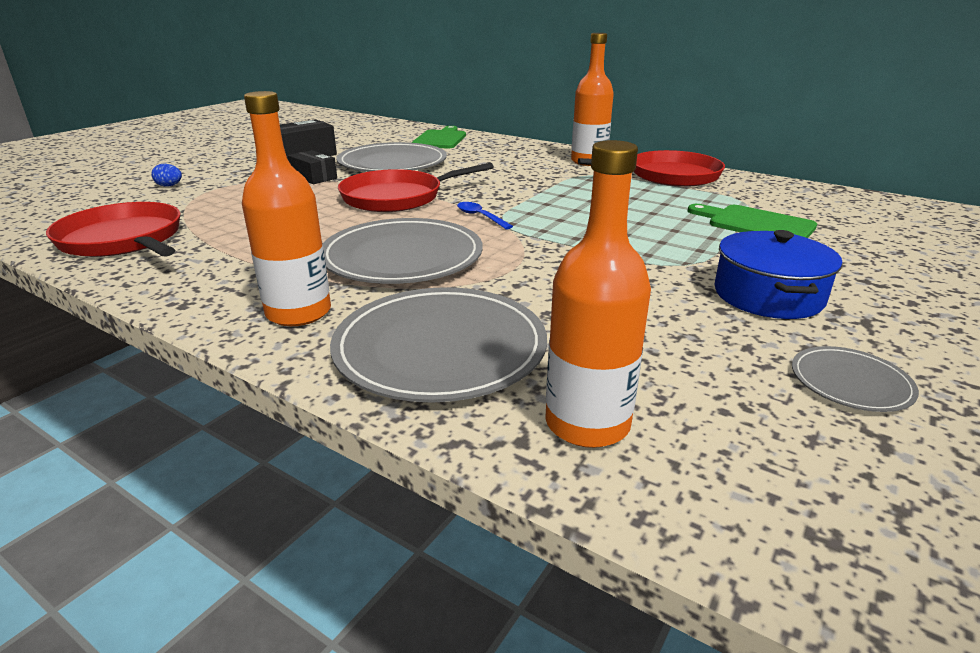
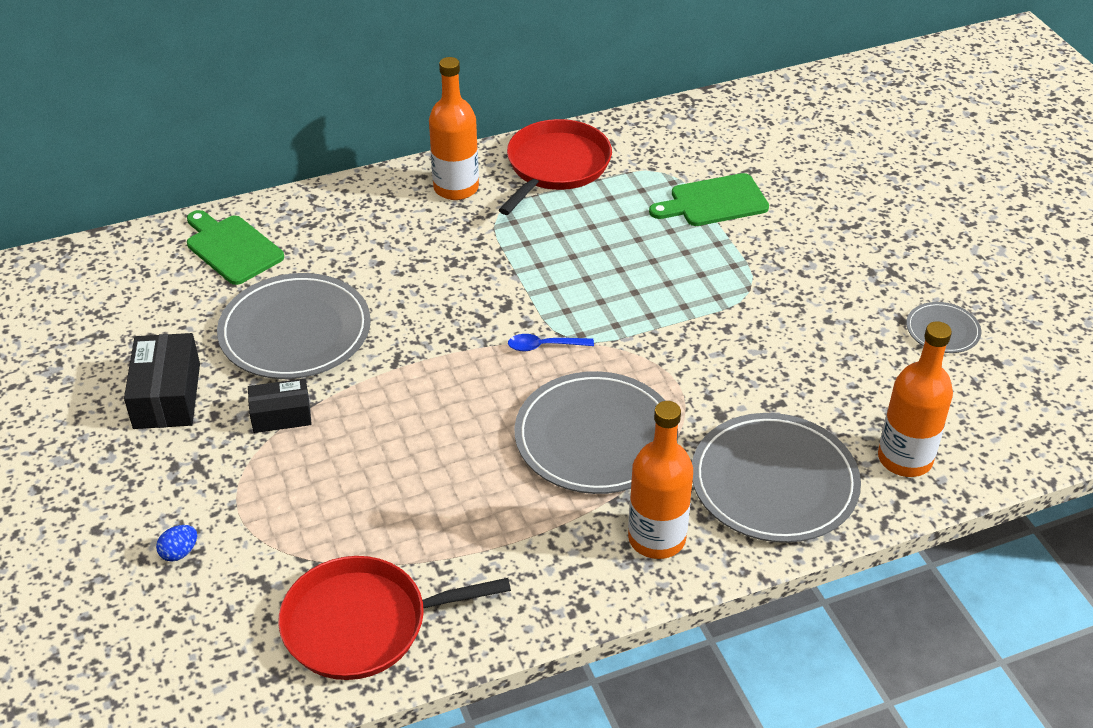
camera: 55 degrees left, 15 degrees up
(397, 197) = (428, 377): red pan -> none
(768, 295) = (828, 285): blue pot -> none

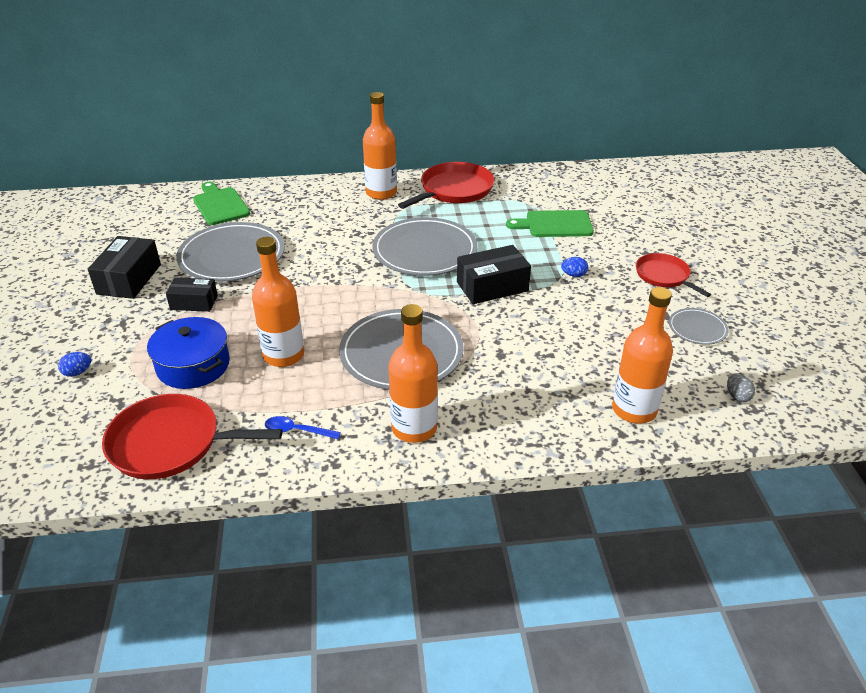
camera: 15 degrees right, 5 degrees down
(332, 510) = (193, 365): none -> blue pot
(445, 471) = (283, 355): none -> orange bottle
(544, 346) = (393, 291): blue spoon -> blue spoon (297, 431)
(670, 315) = (492, 286): none -> black box
(766, 278) = (573, 275): none -> blue egg
(774, 482) = (522, 407): grey plate -> grey plate (425, 251)
(879, 259) = (664, 276): none -> red pan
(1015, 416) = (737, 396): none -> grey egg

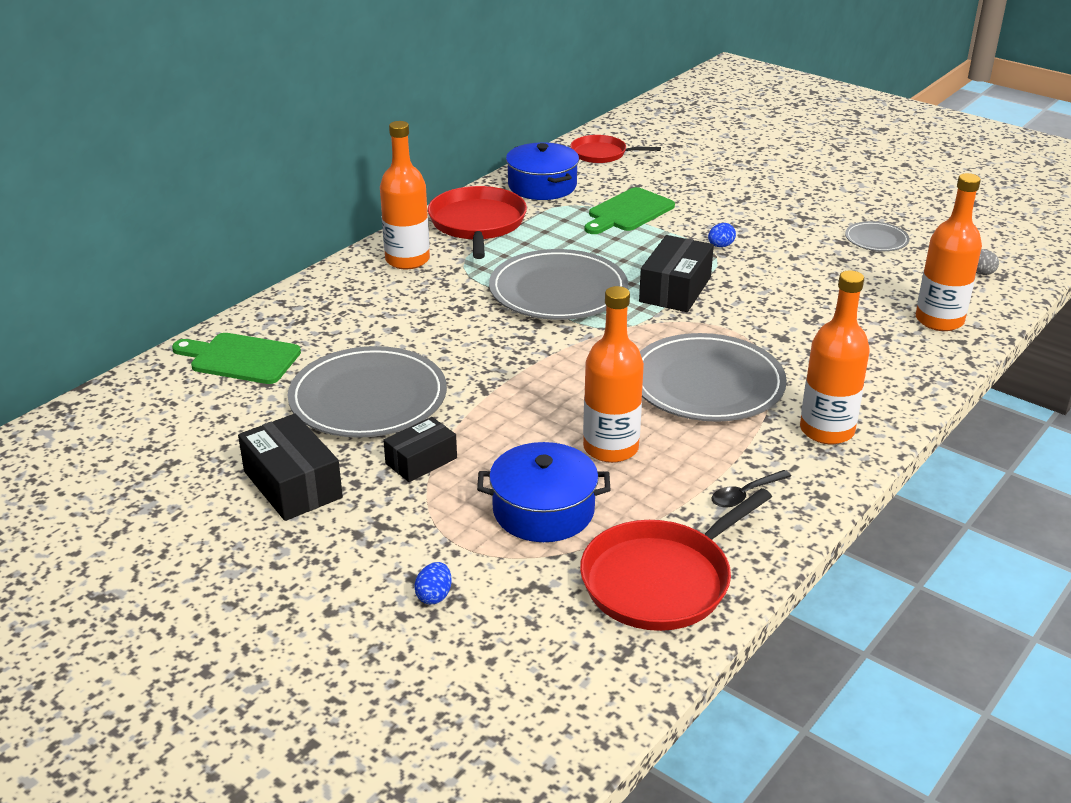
camera: 45 degrees left, 5 degrees down
(297, 431) = (745, 494): blue spoon -> black spoon
(532, 184) = (542, 186): none -> blue pot
(664, 276) = (786, 212): red pan -> red pan (601, 154)

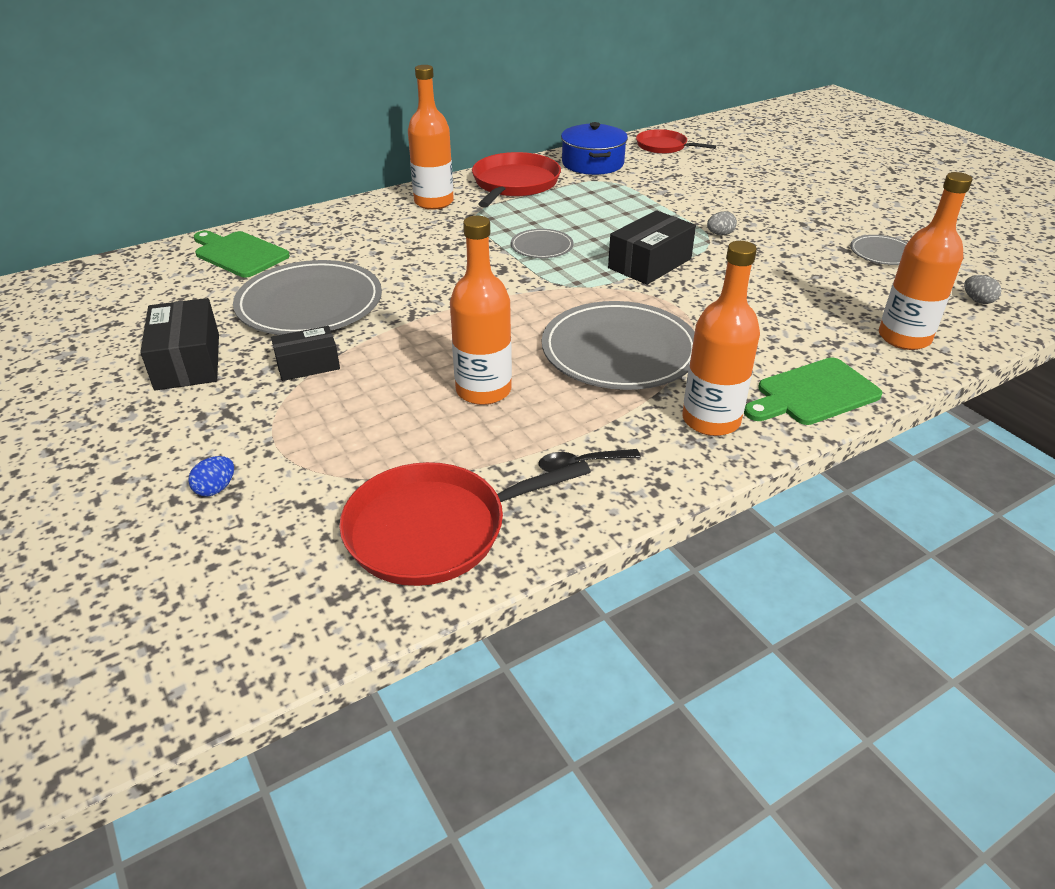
camera: 20 degrees right, 5 degrees up
(543, 510) = (377, 433): blue pot -> none
(558, 290) = (542, 246): grey plate -> grey plate, size x0.48
(628, 212) = (654, 194): green cutting board -> green cutting board (813, 394)
(720, 246) = (720, 234): blue egg -> grey egg

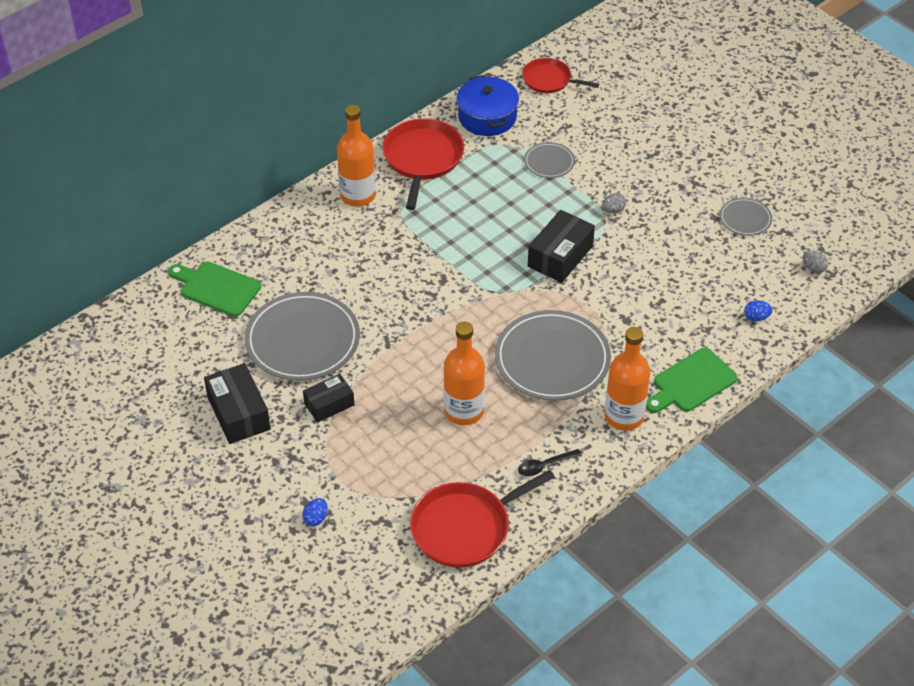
camera: 10 degrees left, 10 degrees up
(542, 246) = (468, 246): grey plate -> grey plate (549, 162)
(904, 338) = (756, 317): orange bottle -> blue egg

